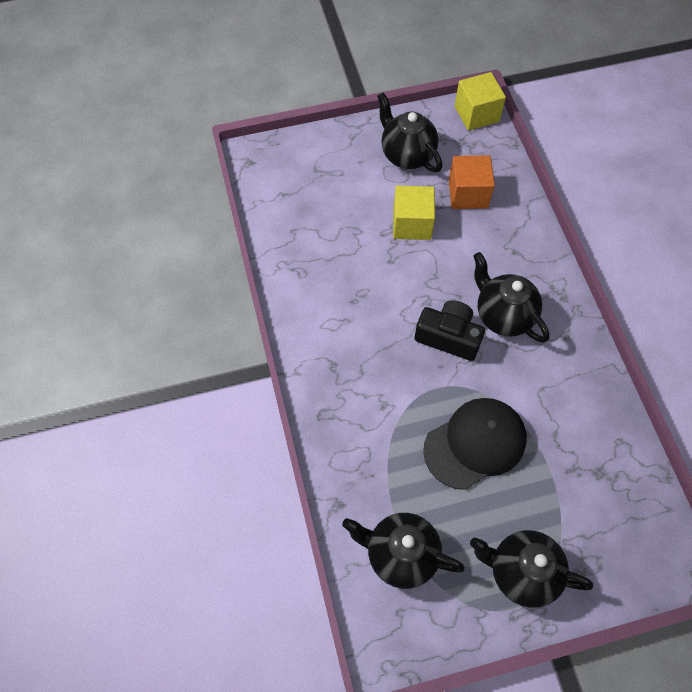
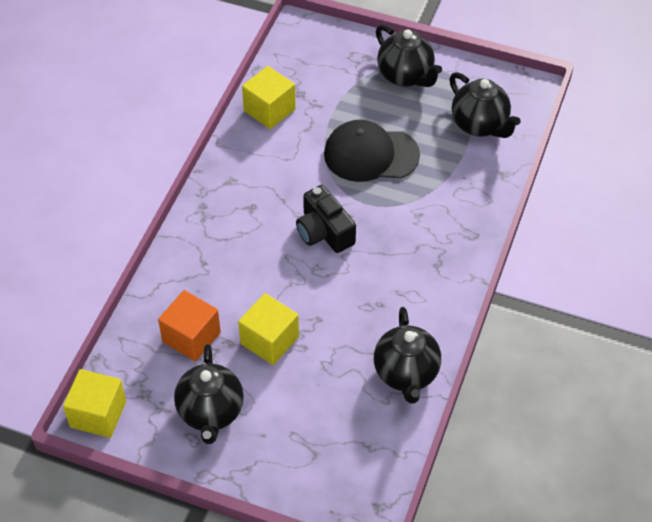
camera: 145 degrees left, 10 degrees down
(503, 315) = (265, 221): black teapot -> black teapot (406, 374)
(607, 433) = (269, 110): none -> yellow cube

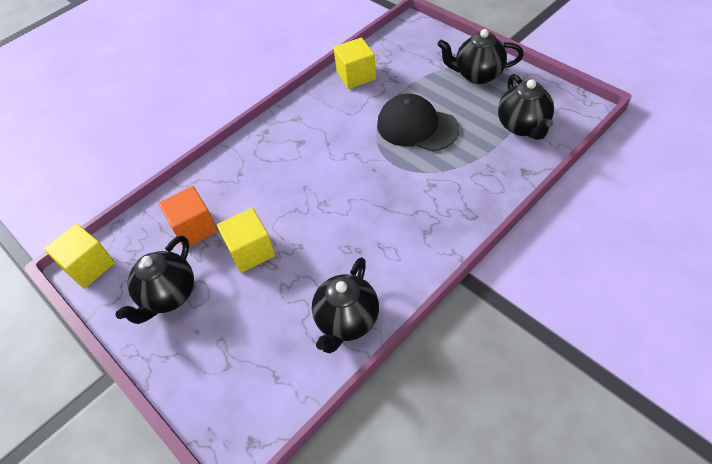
camera: 30 degrees right, 0 degrees up
(324, 232) = (345, 176): black camera -> none
(406, 76) = (477, 75): black teapot -> black teapot turned 105 degrees clockwise

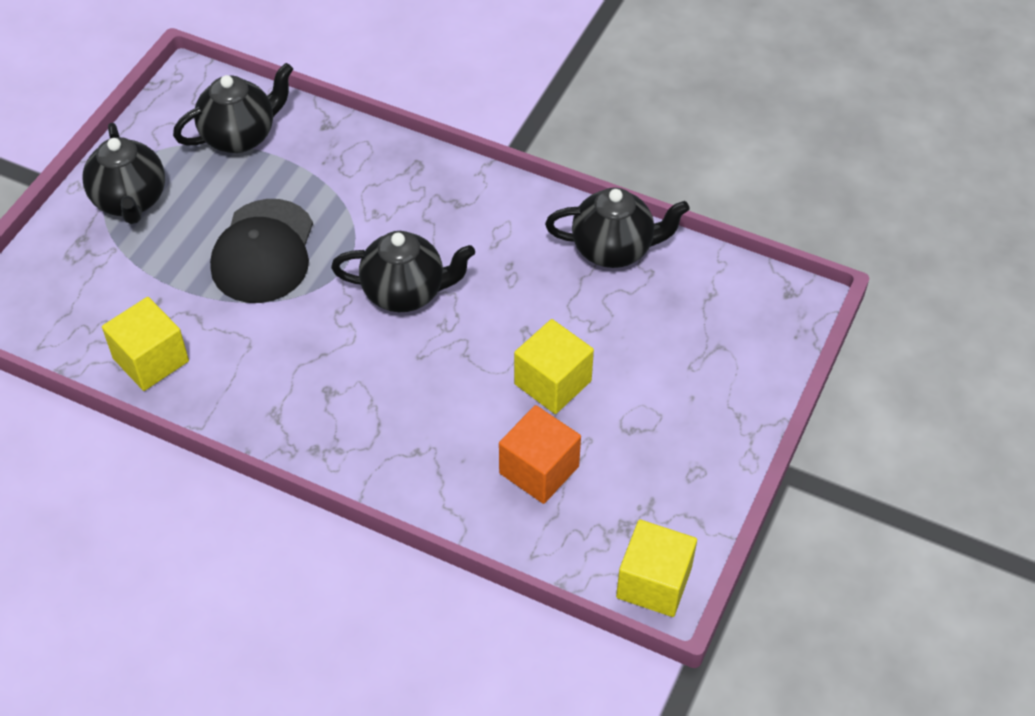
camera: 115 degrees left, 0 degrees up
(169, 296) = (657, 451): black teapot -> black teapot (405, 292)

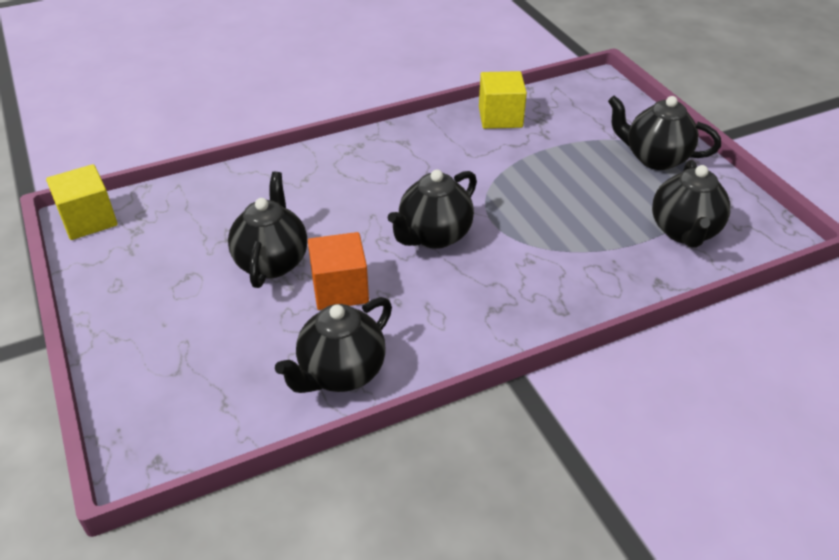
camera: 130 degrees right, 10 degrees down
(263, 252) = (545, 192): black cap -> none
(539, 470) = (222, 218): orange cube -> orange cube (340, 289)
(552, 382) = (272, 262): yellow cube -> black teapot

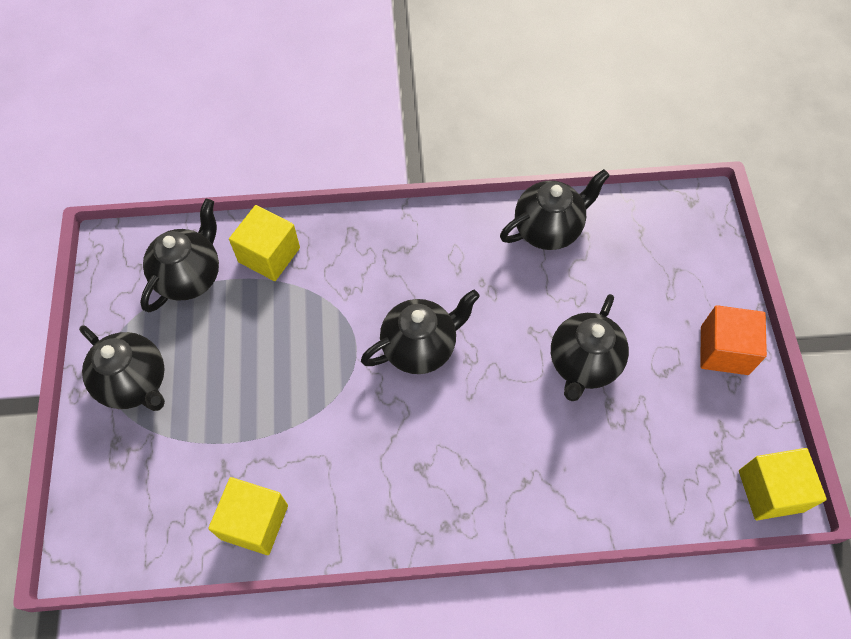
camera: 160 degrees left, 20 degrees up
(340, 289) = (527, 311): orange cube -> orange cube (724, 350)
(627, 267) = (269, 255): none -> yellow cube

